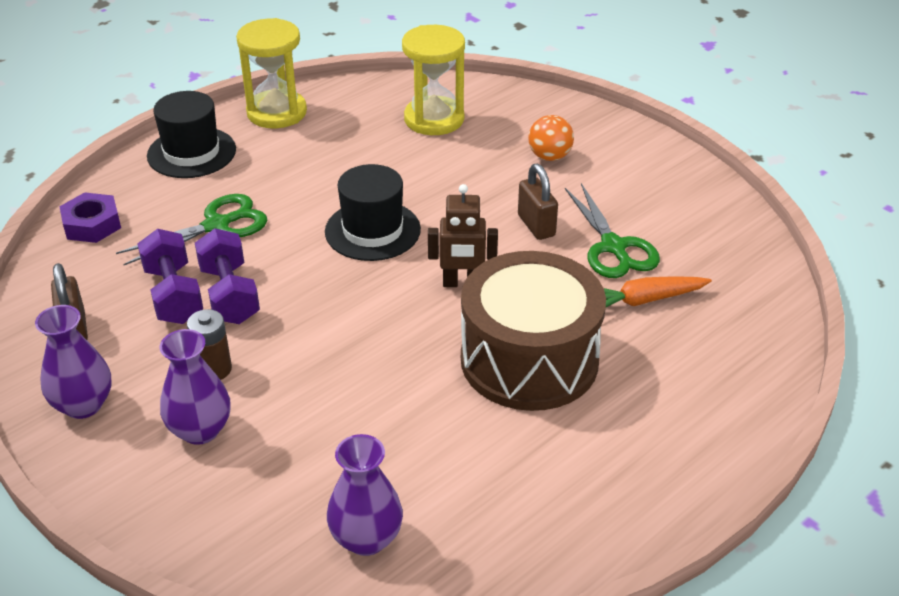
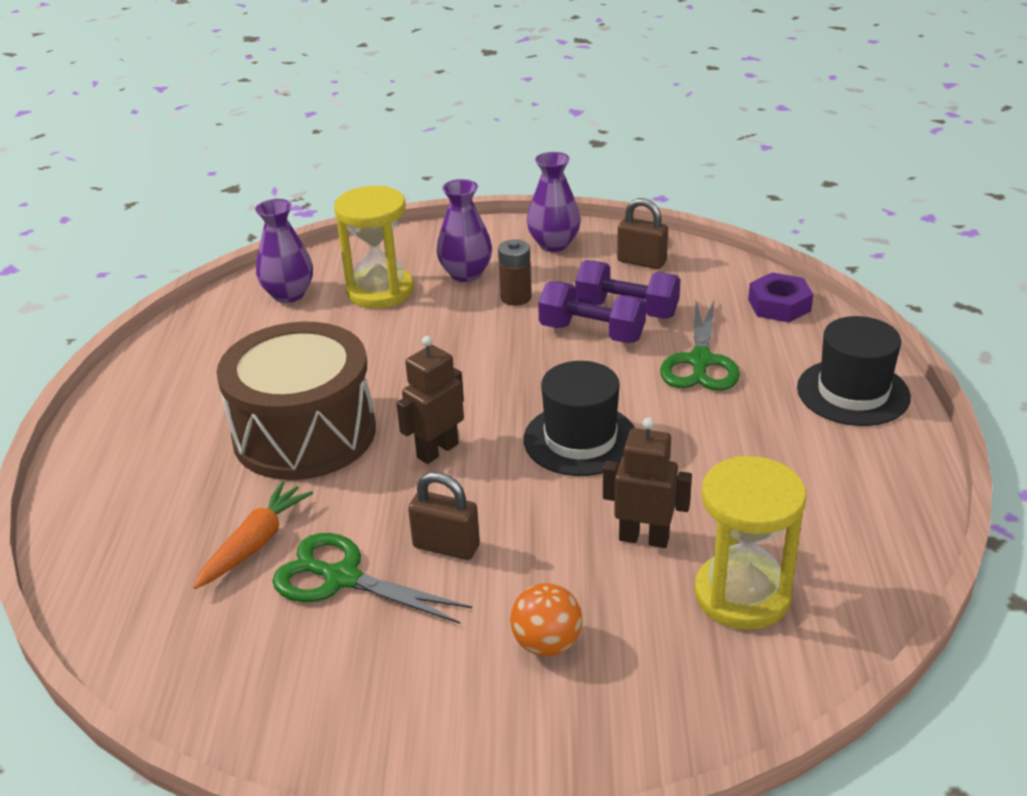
camera: 135 degrees right, 5 degrees down
(277, 112) = (887, 479): yellow hourglass -> yellow hourglass (380, 291)
(433, 164) = (644, 538): none -> brown robot

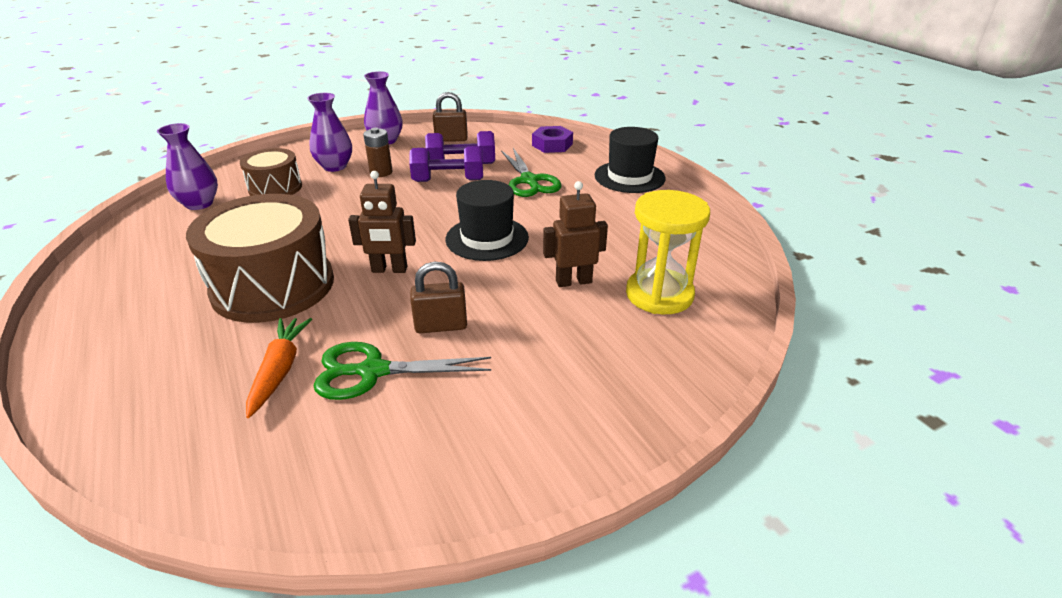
camera: 30 degrees left, 0 degrees up
(380, 291) = (275, 188): yellow hourglass -> brown drum
(437, 450) = (389, 270): brown robot -> brown robot turned 105 degrees counterclockwise
(546, 644) = (560, 363): orange ball -> none

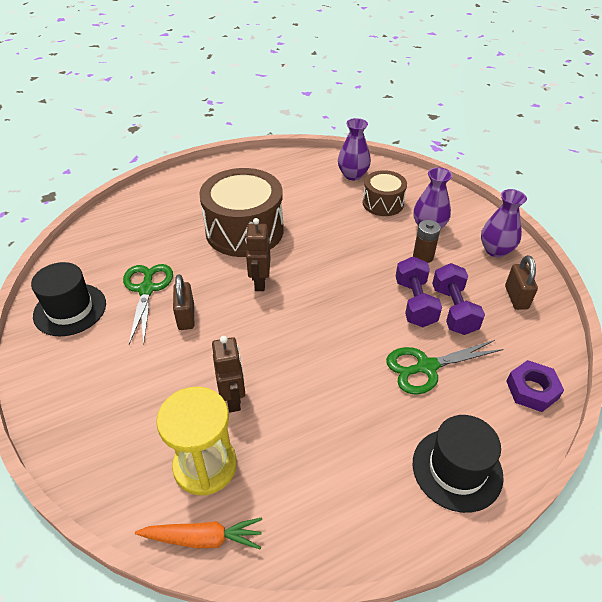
camera: 90 degrees right, 10 degrees up
(279, 370) = (157, 251): orange carrot -> orange carrot (203, 538)
(487, 238) = (306, 337): black hat -> black hat (70, 309)

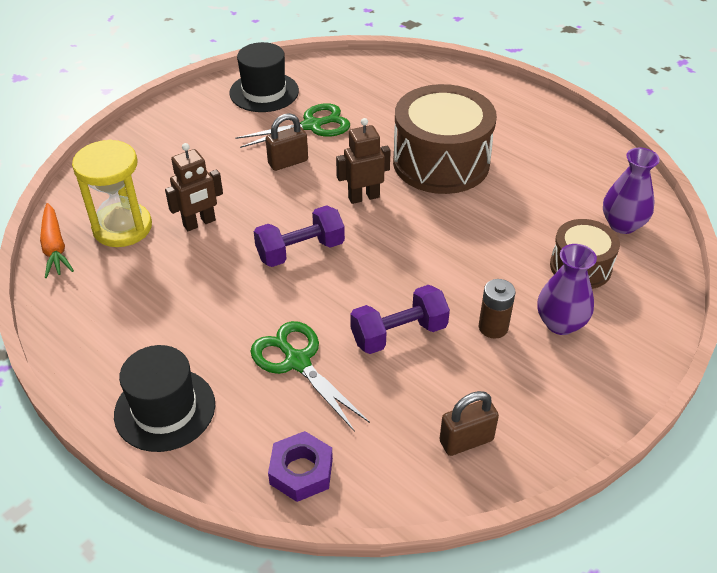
camera: 70 degrees right, 0 degrees up
(453, 310) = (405, 374): purple dumbbell -> purple dumbbell (300, 251)
(496, 250) = (558, 406): purple vase -> none

